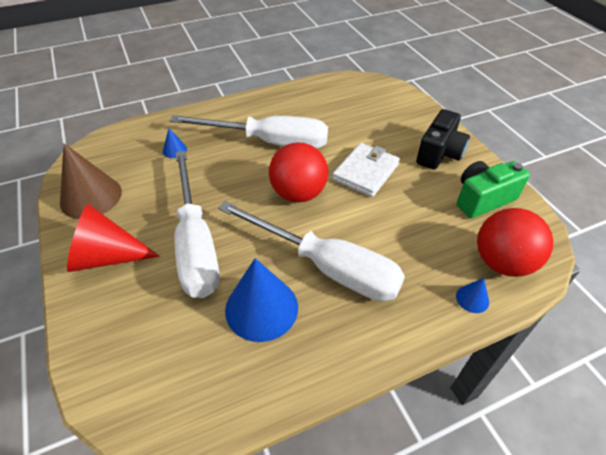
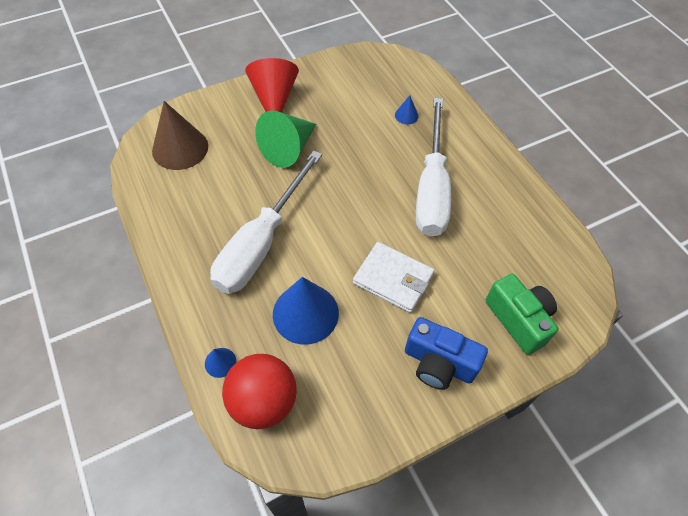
camera: 85 degrees right, 10 degrees up
(91, 197) = (338, 74): brown cone -> brown cone (180, 148)
(196, 243) = (288, 149): white screwdriver -> green cone
(261, 308) = (221, 199): blue cone -> blue cone (305, 313)
(298, 193) = (353, 218): red ball -> none
(439, 153) = (438, 363): black camera -> blue camera
(482, 199) = (359, 401): green camera -> green camera (518, 320)

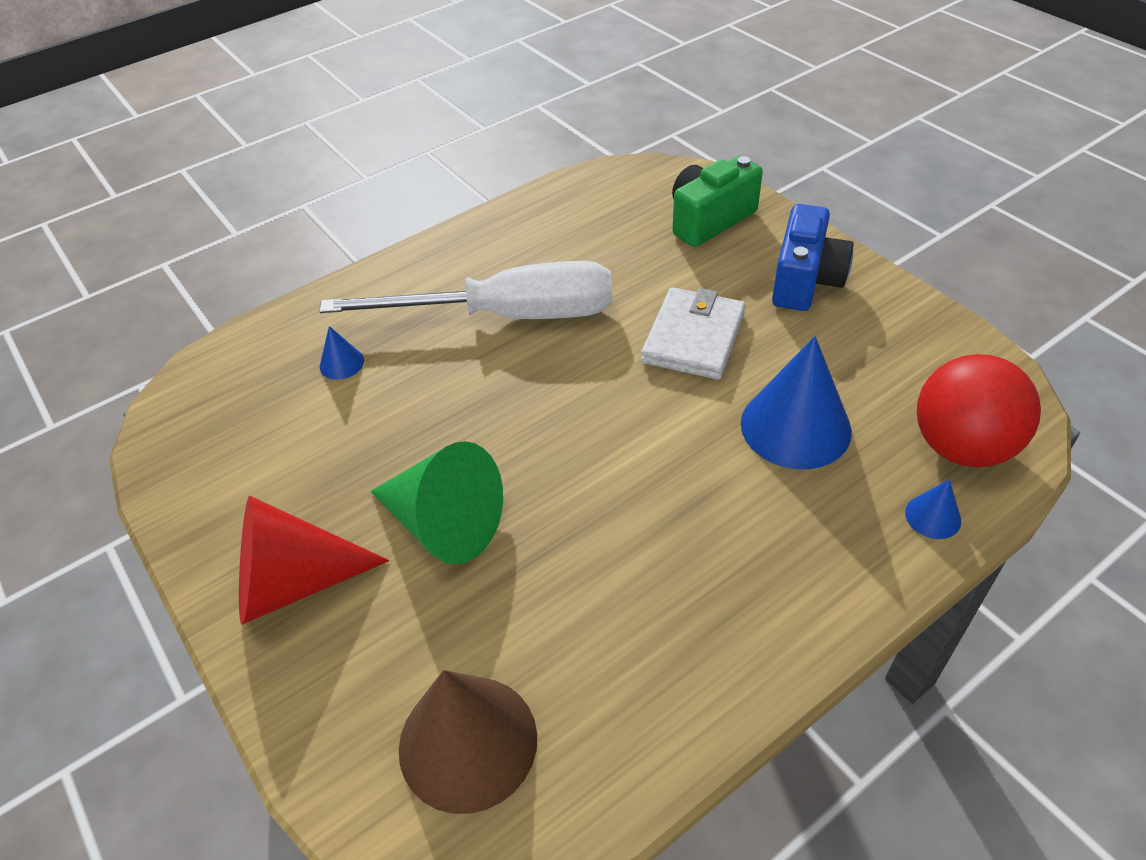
camera: 95 degrees left, 10 degrees down
(261, 242) = (682, 515): white screwdriver -> none

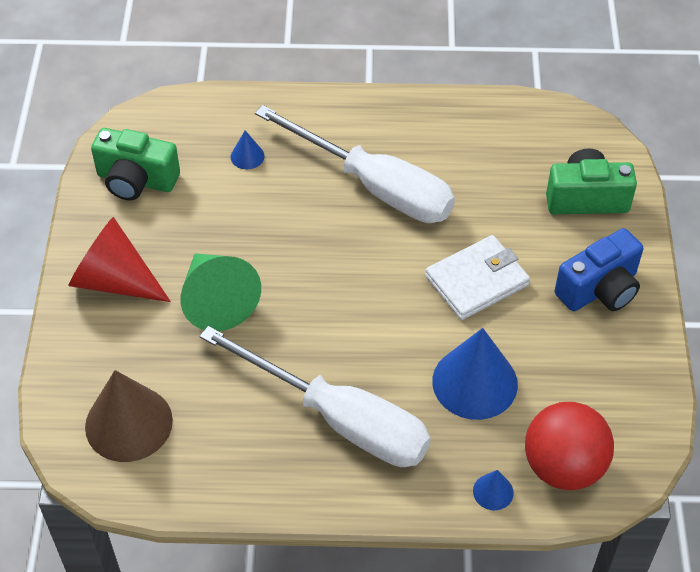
camera: 35 degrees right, 5 degrees up
(227, 459) = (136, 180): none -> green camera
(706, 555) = (339, 419): none -> white screwdriver

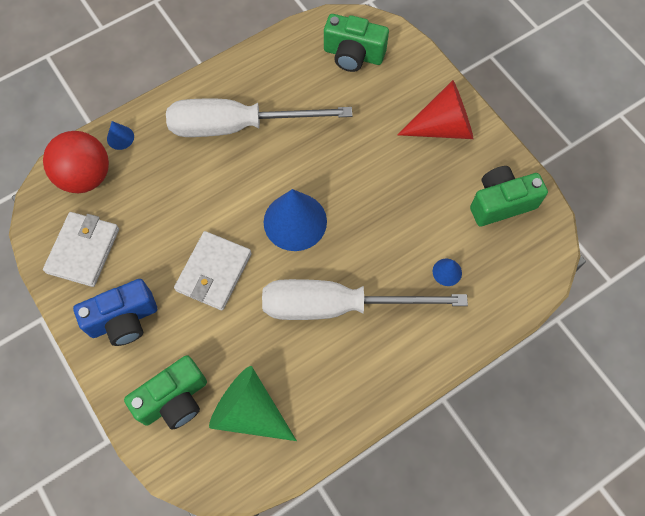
camera: 145 degrees right, 15 degrees up
(129, 423) = (353, 55): brown cone -> green camera
(217, 300) = (370, 153): green cone -> green cone (249, 411)
(474, 382) = (171, 197): blue cone -> blue cone (295, 221)
(599, 289) = (124, 320): blue camera -> blue camera turned 135 degrees counterclockwise
(609, 381) = (83, 250): none -> white wallet

